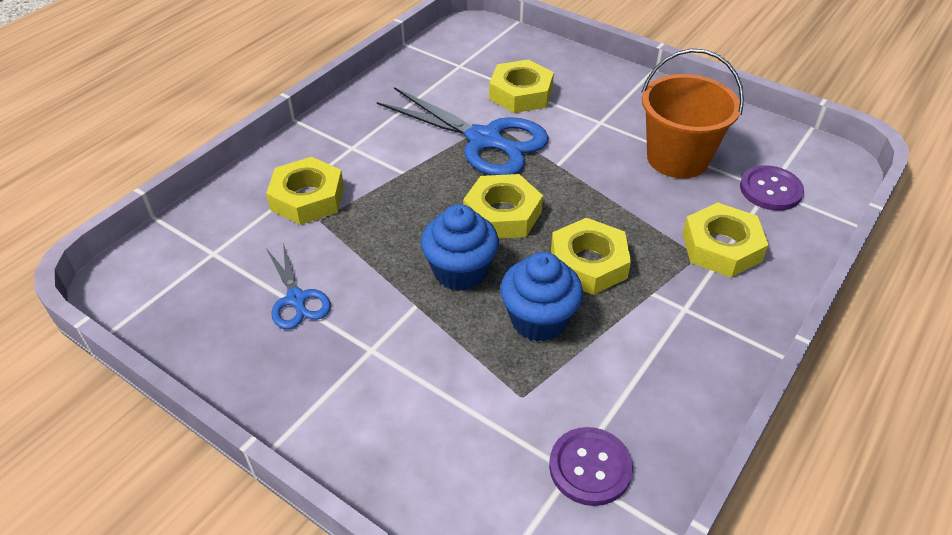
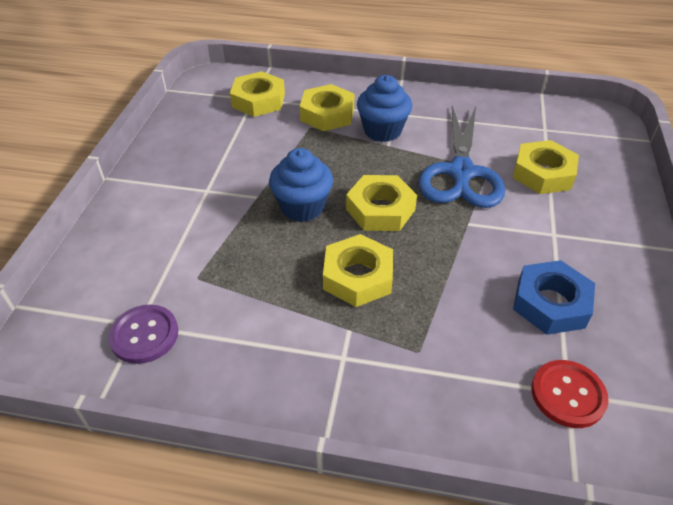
camera: 65 degrees right, 0 degrees up
(296, 299) = (233, 144): blue scissors -> none
(538, 320) = (276, 264): blue cupcake -> blue cupcake (382, 131)
(677, 158) = (550, 303): orange bucket -> blue nut
(721, 247) = (443, 368): yellow nut -> yellow nut (258, 100)
(770, 190) = (568, 395): purple button -> red button

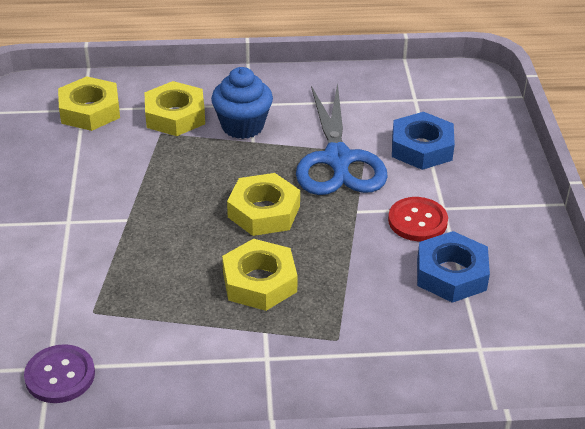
camera: 15 degrees left, 5 degrees down
(302, 207) = (180, 222): blue cupcake -> none
(543, 173) = (421, 148): yellow nut -> blue nut
(568, 395) = (480, 350): red button -> red button (417, 221)

